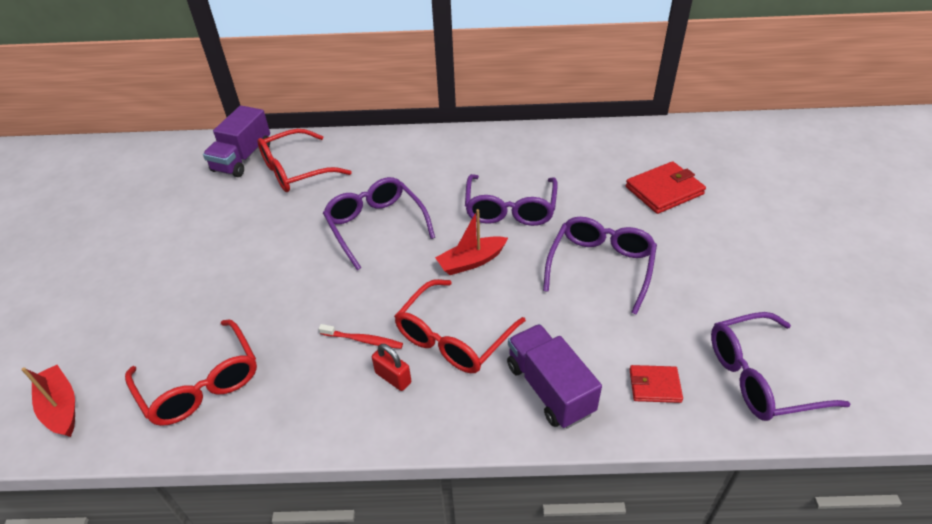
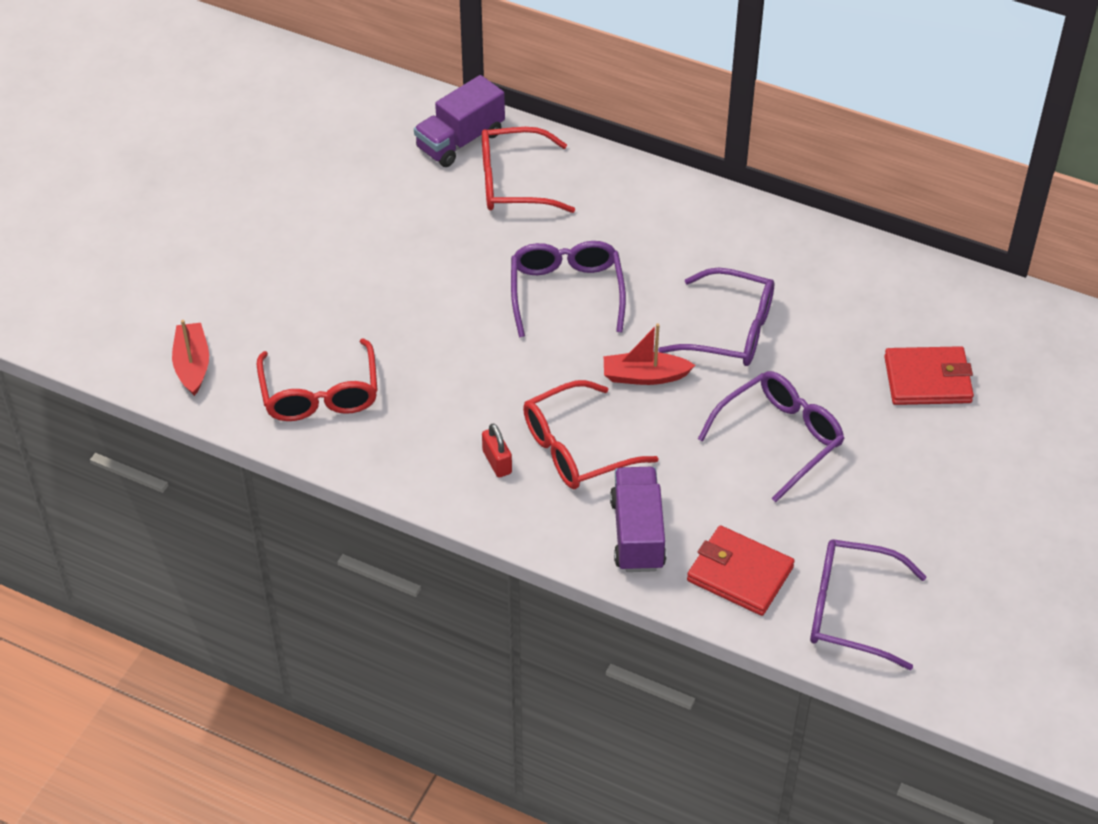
camera: 25 degrees right, 5 degrees up
(363, 340) = (488, 414): red toothbrush -> none
(510, 208) = (729, 330): purple glasses -> purple glasses turned 105 degrees counterclockwise
(654, 385) = (740, 574): red wallet -> red wallet, size x1.70

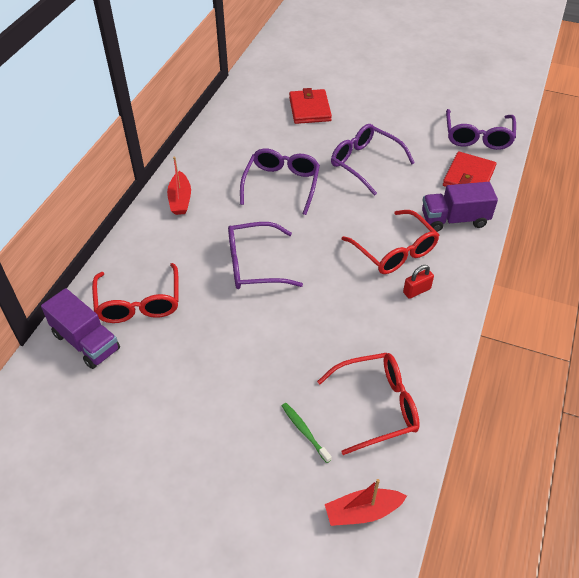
camera: 95 degrees left, 0 degrees up
(300, 325) = (304, 431): none -> green toothbrush
(644, 376) = (326, 222): red boat -> red boat (180, 200)

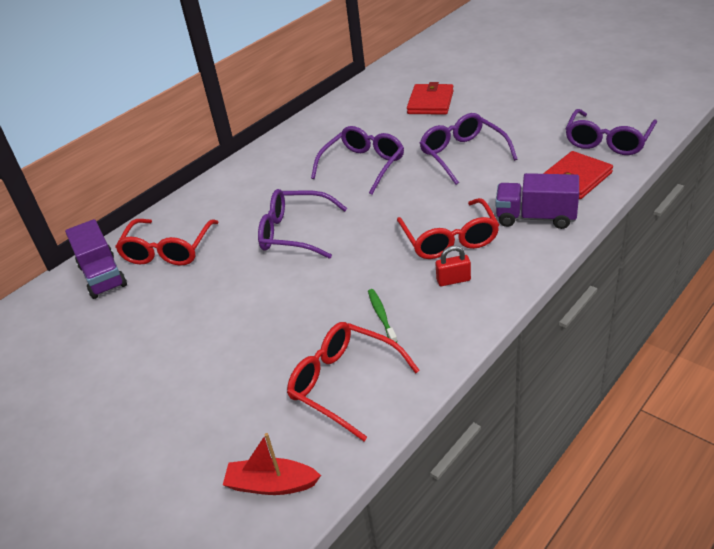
camera: 25 degrees right, 10 degrees down
(180, 200) = (257, 169): red boat -> none
(304, 431) = (256, 393): green toothbrush -> green toothbrush (381, 315)
(376, 406) = (345, 384): red glasses -> red glasses turned 150 degrees counterclockwise

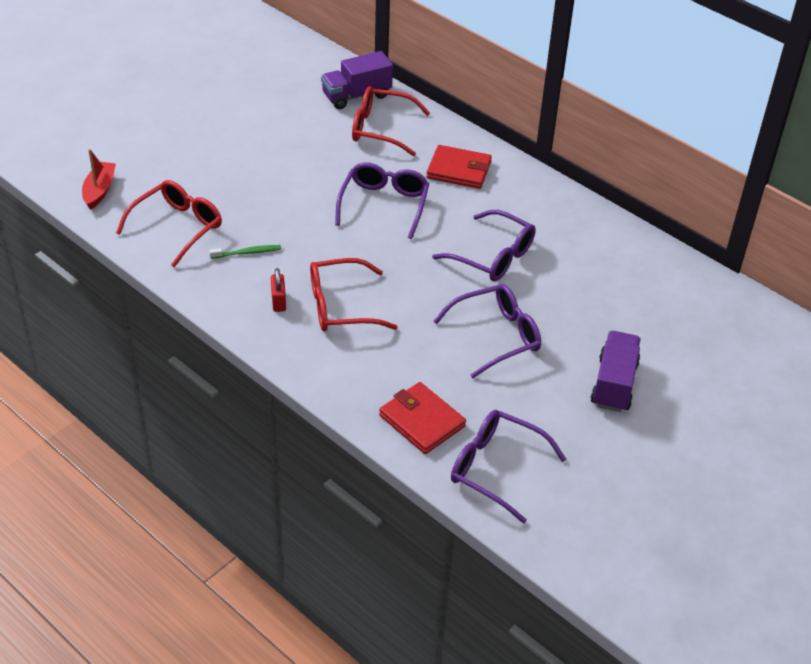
camera: 85 degrees right, 5 degrees up
(430, 102) = (629, 324): red wallet -> red wallet (459, 170)
(535, 217) = (357, 374): purple truck -> purple truck (614, 384)

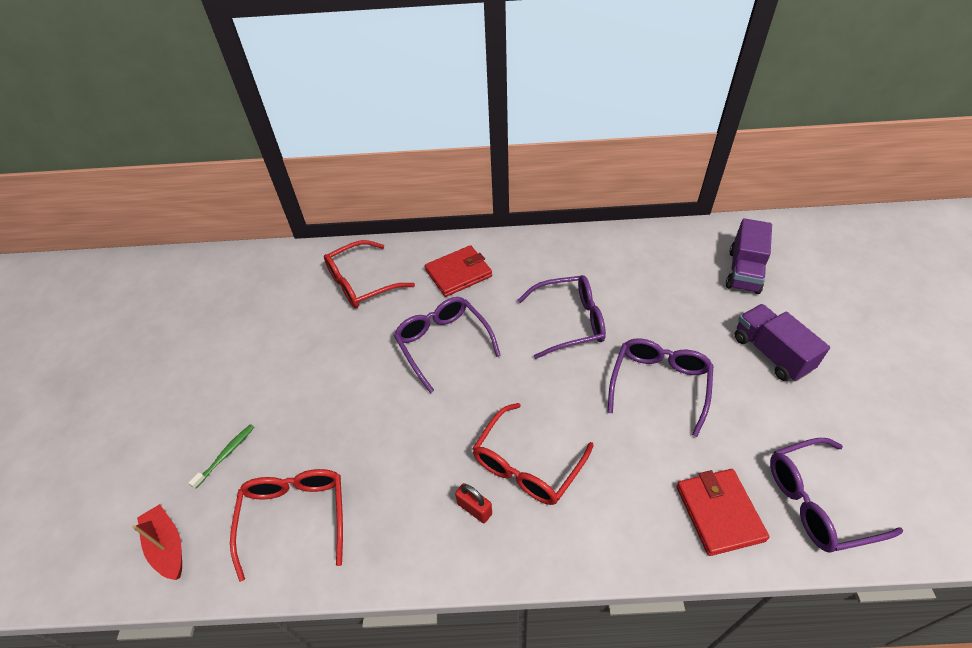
camera: 40 degrees left, 5 degrees up
(247, 253) = (390, 484): green toothbrush -> green toothbrush (226, 455)
(356, 95) = (309, 270): purple truck -> purple truck (743, 271)
(422, 421) = (719, 513): red wallet -> red wallet turned 75 degrees clockwise

